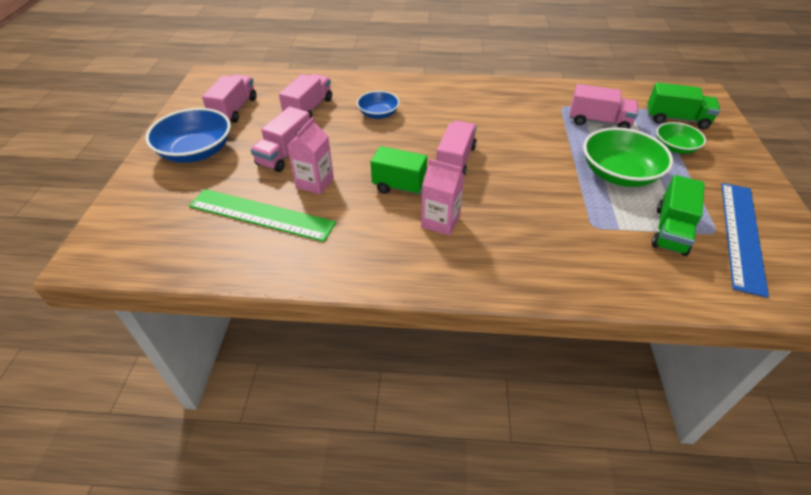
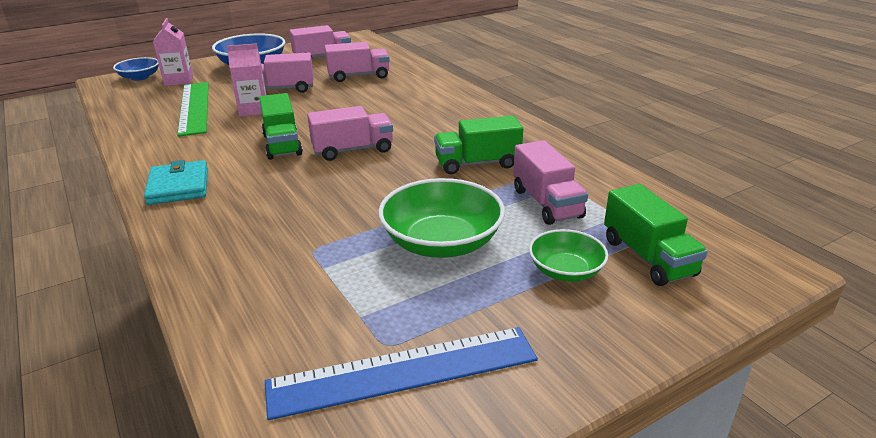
camera: 55 degrees right, 15 degrees down
(378, 114) = (388, 99): blue bowl -> blue bowl (140, 77)
(436, 265) = (178, 186): none -> turquoise wallet
(440, 222) = (245, 170): pink carton -> pink carton (179, 81)
(670, 230) = (355, 306): green truck -> green truck (477, 163)

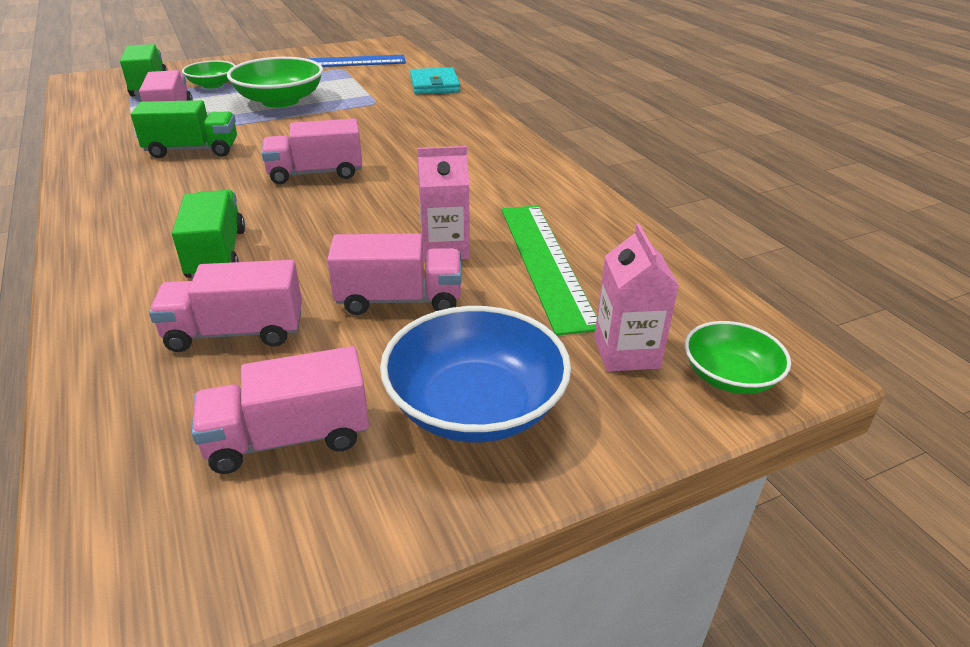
camera: 175 degrees left, 5 degrees up
(140, 77) = (729, 376): blue bowl -> green bowl
(178, 186) = (500, 149): turquoise wallet -> turquoise wallet (434, 85)
(282, 144) = (398, 186): green truck -> green truck (217, 254)

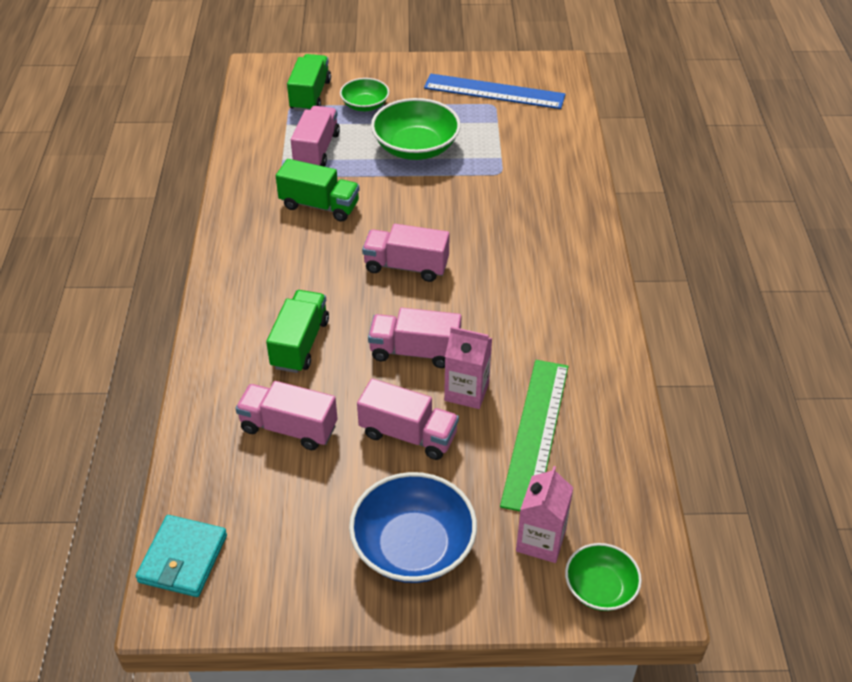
camera: 25 degrees right, 10 degrees up
(289, 438) = (292, 528): pink truck -> pink truck (415, 351)
(434, 85) = (571, 156): turquoise wallet -> turquoise wallet (183, 558)

